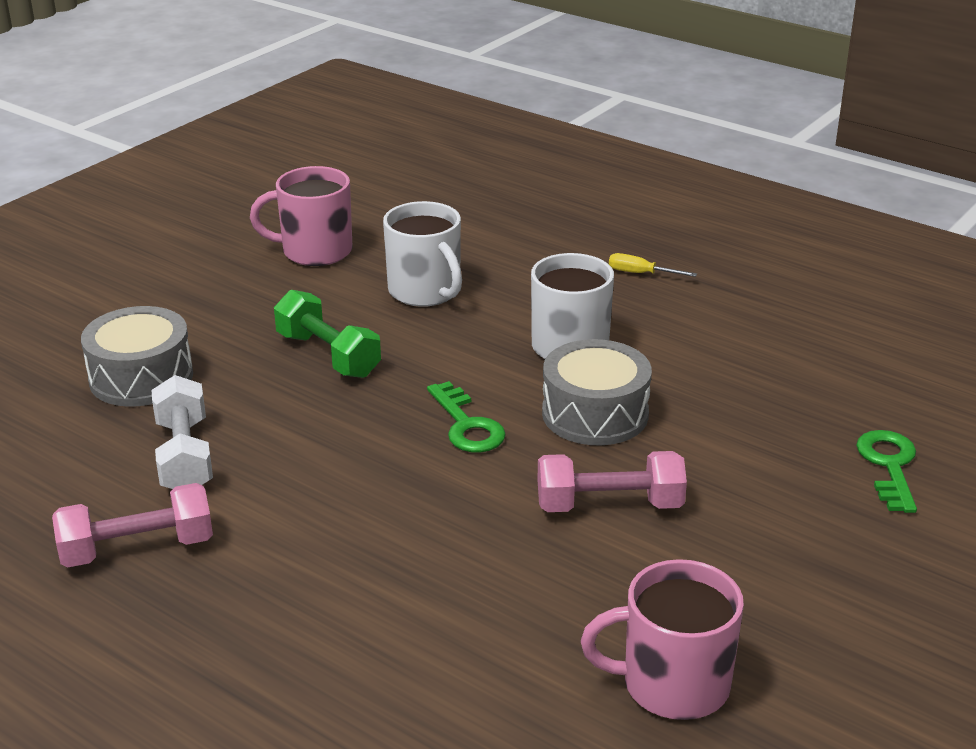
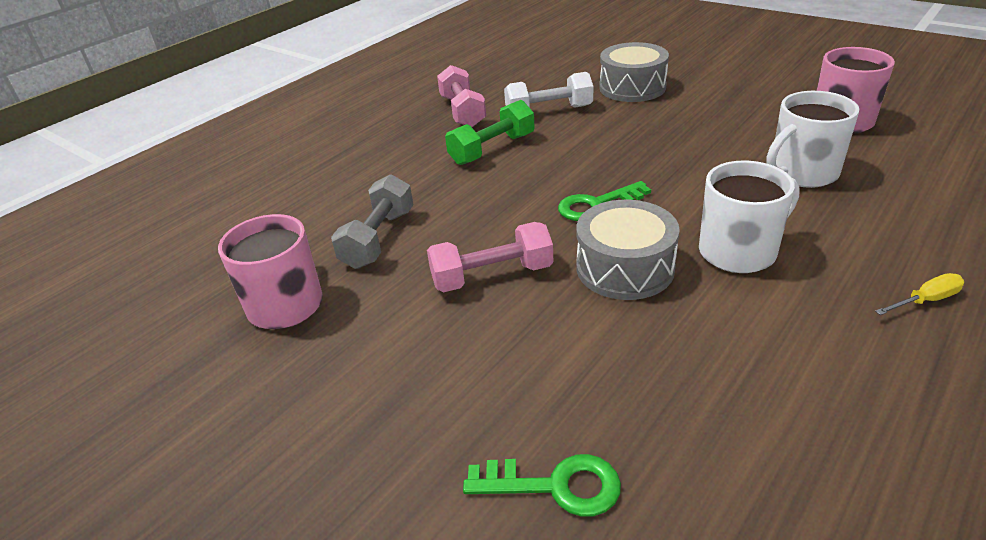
camera: 95 degrees right, 5 degrees up
(328, 355) = (680, 142): green dumbbell -> green dumbbell (492, 149)
(524, 611) = (378, 238): none -> grey dumbbell
(609, 505) = (492, 276): pink dumbbell -> pink dumbbell turned 75 degrees clockwise
(641, 273) = (925, 300): yellow screwdriver -> yellow screwdriver turned 45 degrees clockwise

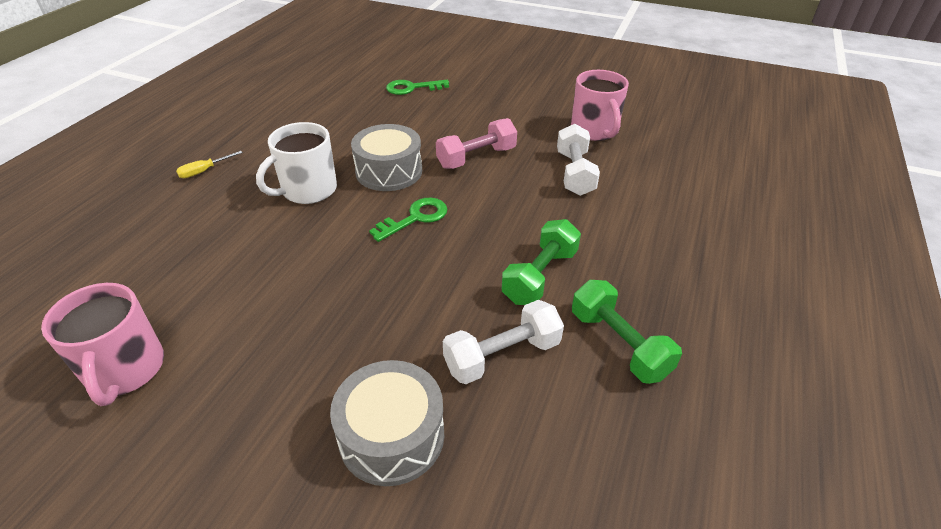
camera: 160 degrees right, 5 degrees up
(378, 238) = (574, 173): grey dumbbell -> white dumbbell
(462, 111) = (619, 344): pink dumbbell -> green dumbbell
(802, 173) = (223, 272): white mug -> none

